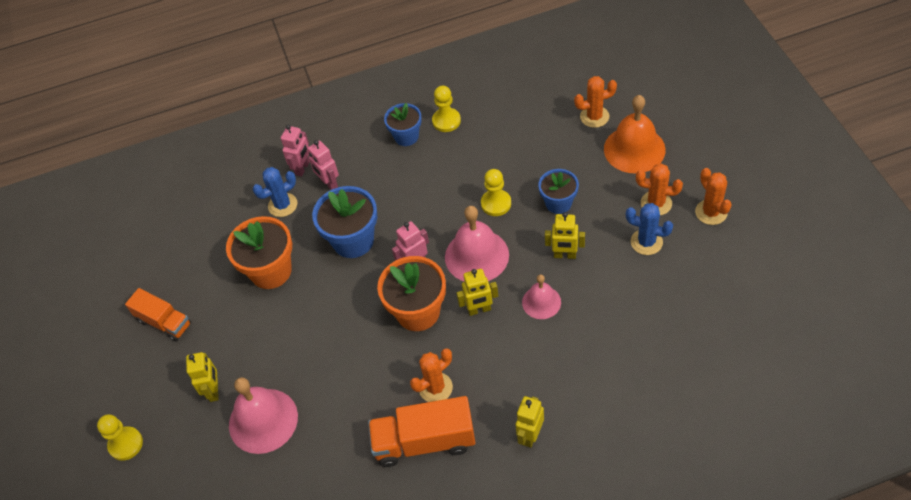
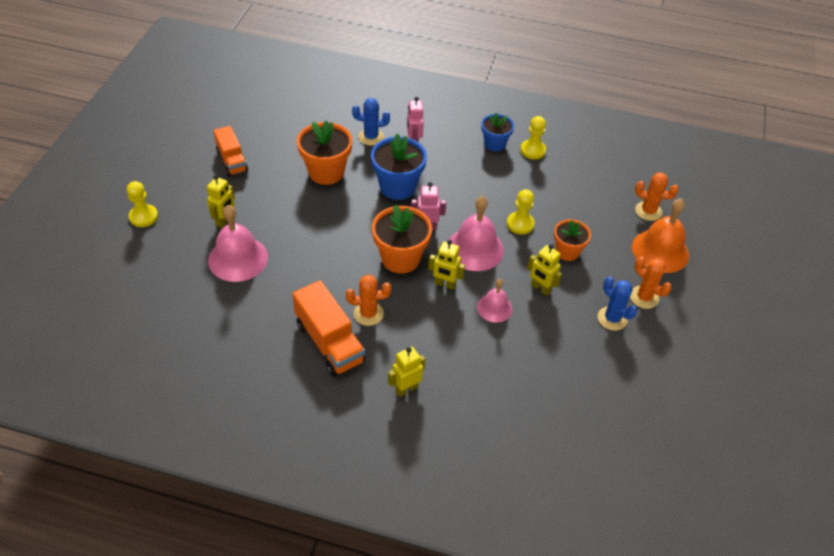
camera: 25 degrees right, 5 degrees down
(302, 168) = (405, 122): pink robot -> none
(424, 441) = (329, 342): orange truck -> orange truck turned 150 degrees counterclockwise
(558, 203) = (567, 251): blue flower pot -> orange flower pot
(711, 212) = (683, 330): orange cactus -> none

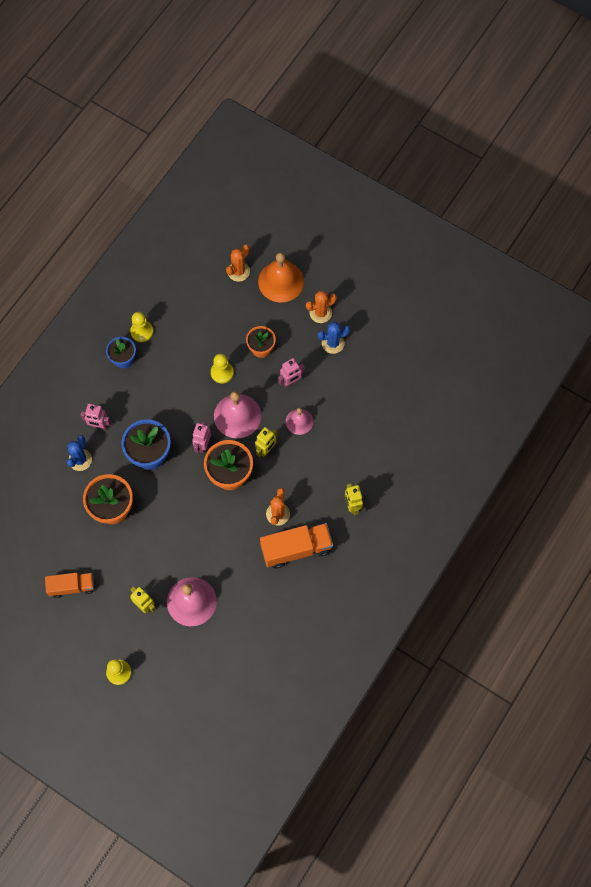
camera: 70 degrees left, 20 degrees up
(540, 288) = (291, 382): yellow robot -> pink robot

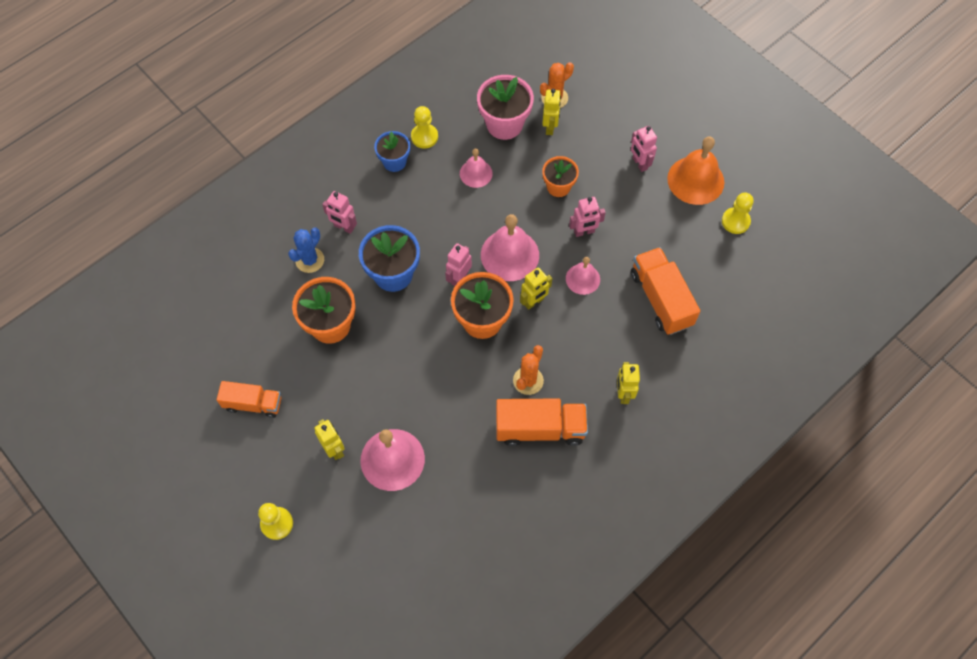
camera: 15 degrees right, 5 degrees down
(192, 353) = (476, 173): none -> pink bell
(204, 304) = (504, 124): none -> pink flower pot
(222, 372) = (505, 202): yellow pawn -> yellow pawn (735, 221)
(241, 298) = (550, 127): none -> yellow robot
(281, 281) = (601, 119): orange bell -> orange bell (695, 180)
(320, 313) = (639, 163): orange cactus -> pink robot
(333, 343) = (646, 200): blue cactus -> none
(363, 423) = (661, 299): none -> orange truck

